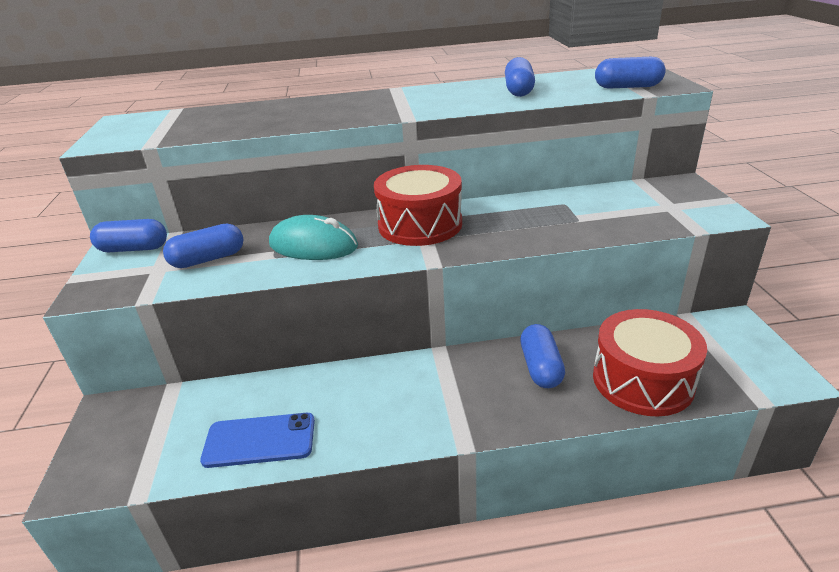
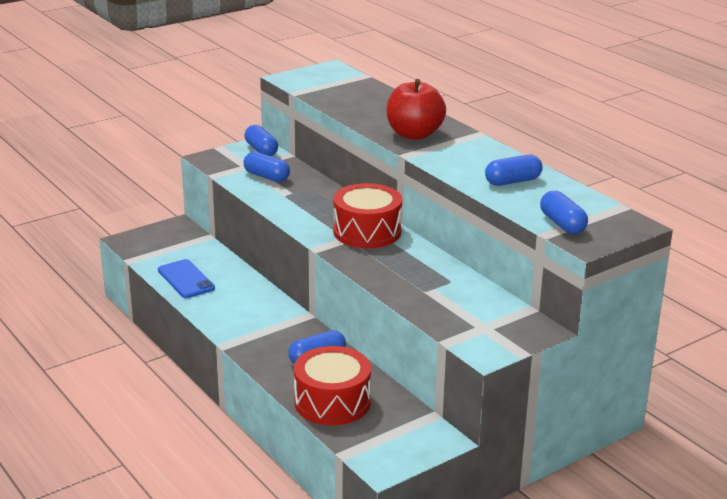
camera: 60 degrees right, 5 degrees down
(313, 245) = (308, 203): turquoise mouse -> none
(360, 109) = (414, 134): none -> red apple

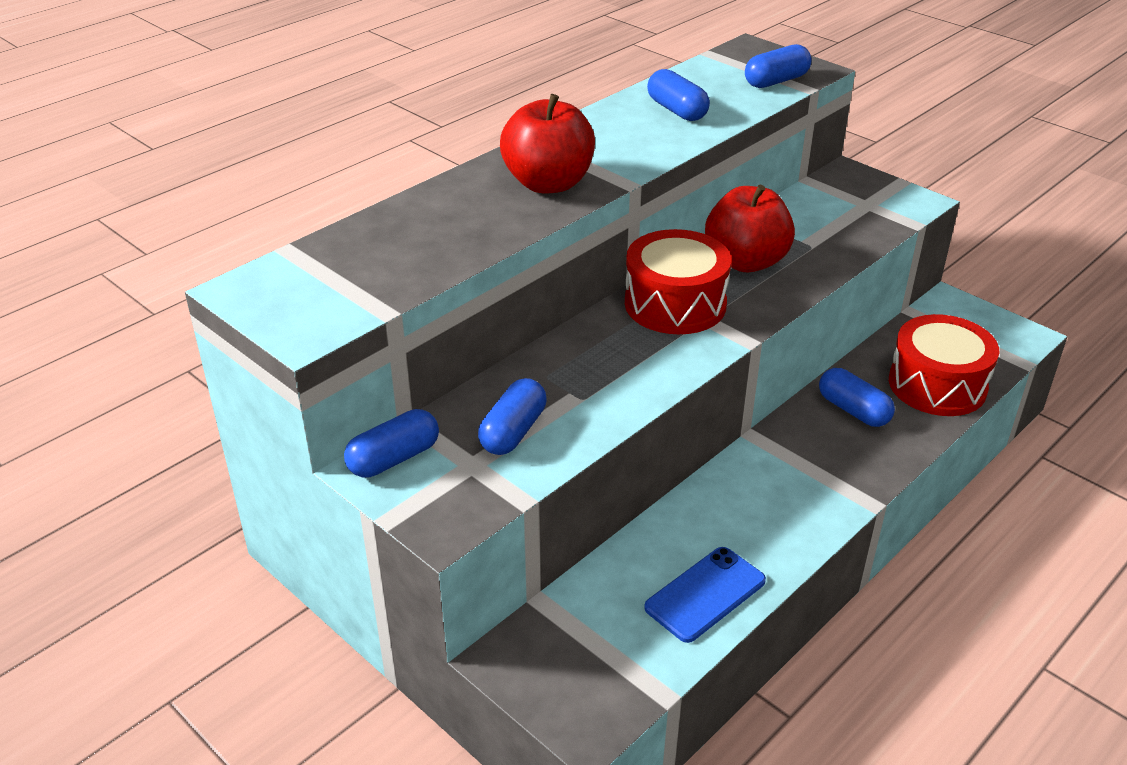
camera: 100 degrees left, 10 degrees up
(411, 262) = (746, 261): none -> red apple

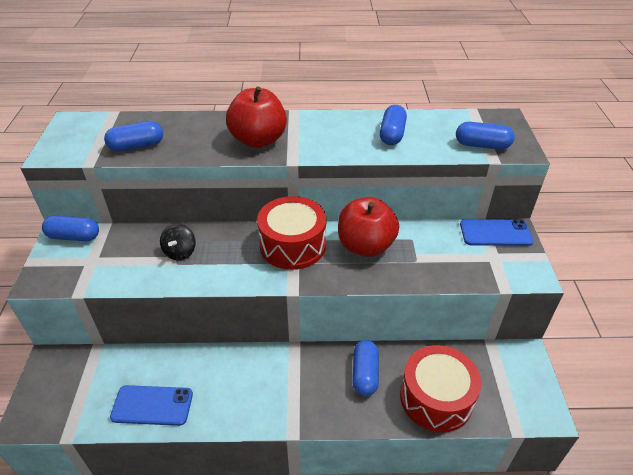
camera: 45 degrees right, 5 degrees up
(513, 431) = (128, 258): blue capsule -> blue capsule (137, 146)
(565, 386) = (180, 252): none -> black spinning top
(836, 184) = (495, 233): none -> blue phone

